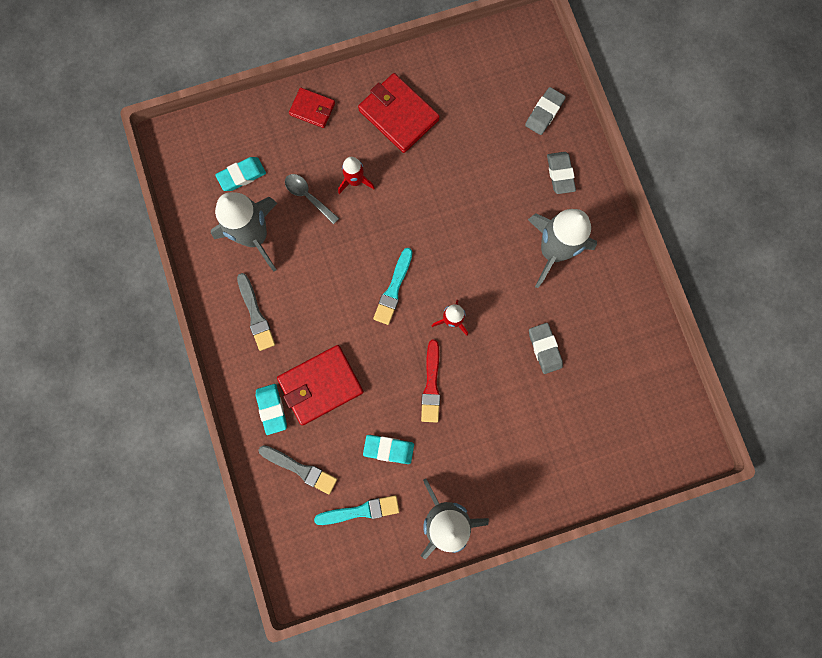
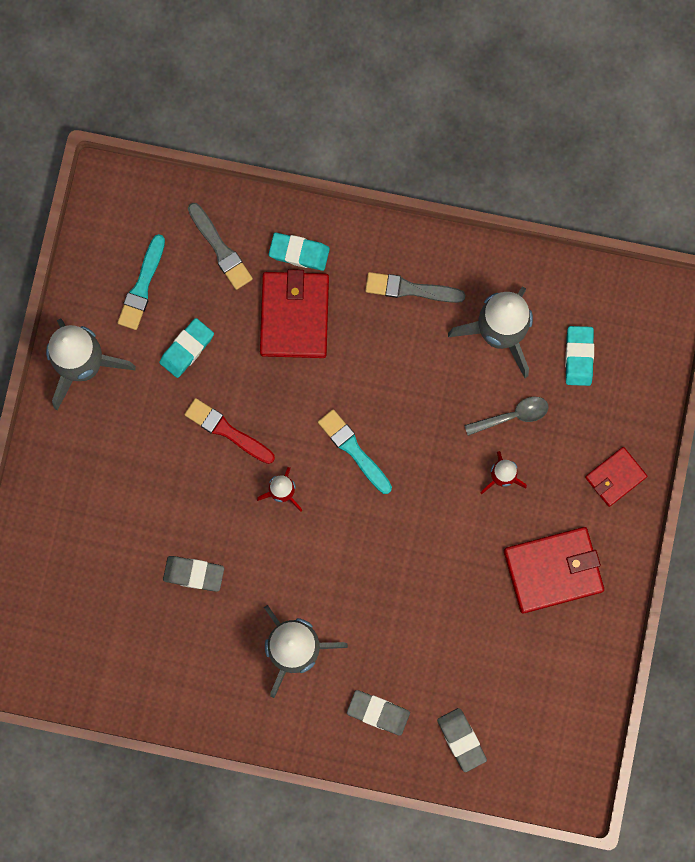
camera: 120 degrees right, 0 degrees up
(300, 469) = (220, 248): grey brush -> grey brush turned 90 degrees counterclockwise

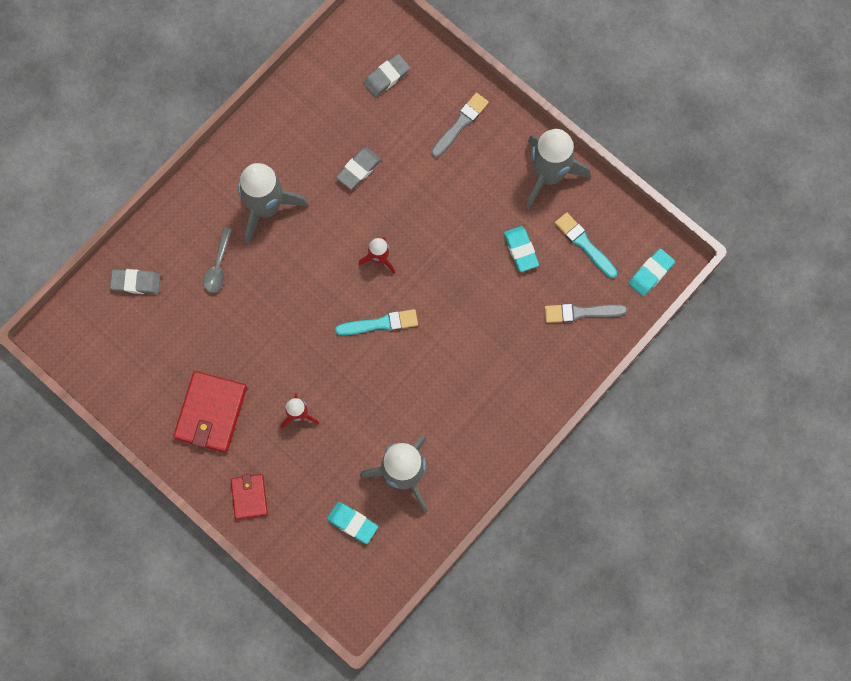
camera: 120 degrees right, 5 degrees down
(227, 431) = (445, 245): red brush -> none
(294, 316) = (501, 337): red wallet -> none
(299, 252) = (547, 366): turquoise eraser -> turquoise eraser (651, 273)
(378, 712) = (189, 238): grey eraser -> grey eraser (386, 77)
(410, 289) = (474, 430): grey brush -> grey brush (460, 124)
(512, 416) = (338, 449): grey spoon -> grey spoon (218, 266)

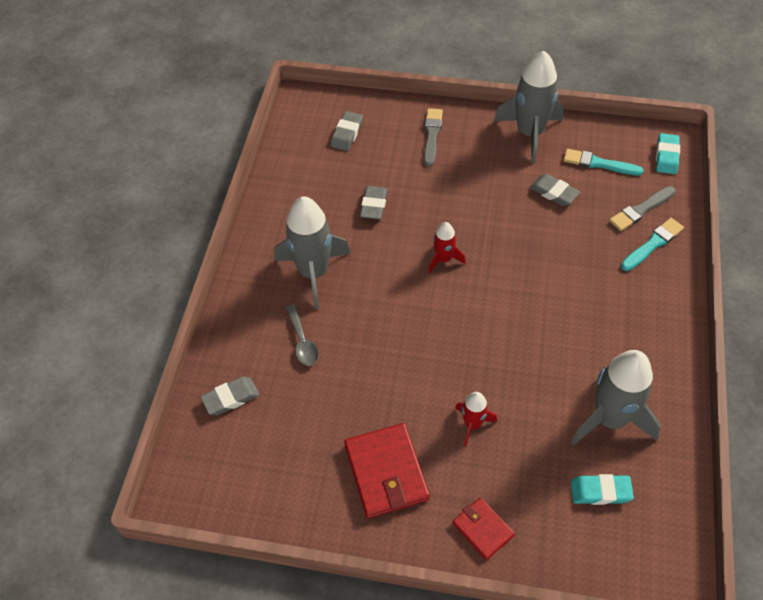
camera: 30 degrees left, 20 degrees down
(380, 324) = (485, 307): turquoise brush -> turquoise brush (652, 244)
(520, 250) = (553, 193): turquoise eraser -> grey eraser

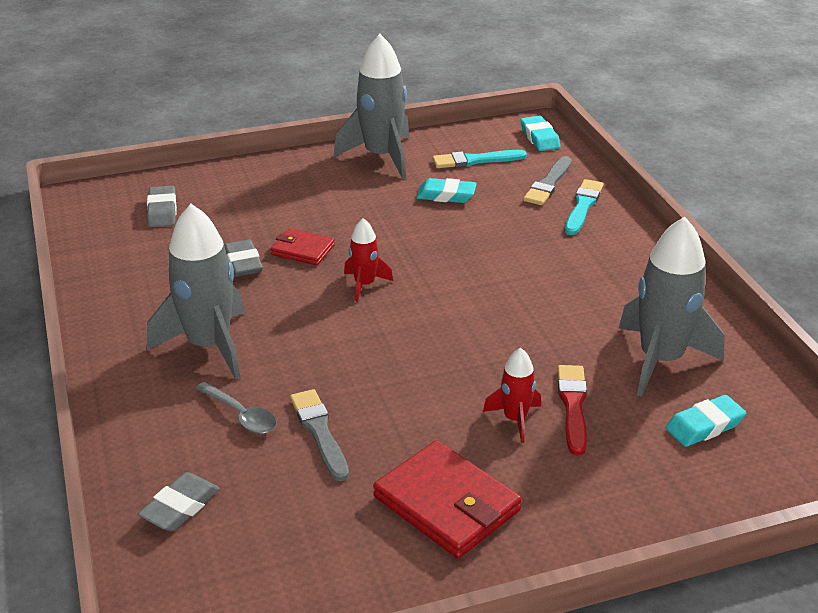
camera: 30 degrees left, 20 degrees down
(432, 135) = (270, 186): grey brush -> grey brush (320, 432)
(483, 529) = (606, 512): red wallet -> red wallet (303, 250)
(519, 431) = (573, 406): none -> red brush
(553, 193) = (446, 195): grey eraser -> turquoise eraser

